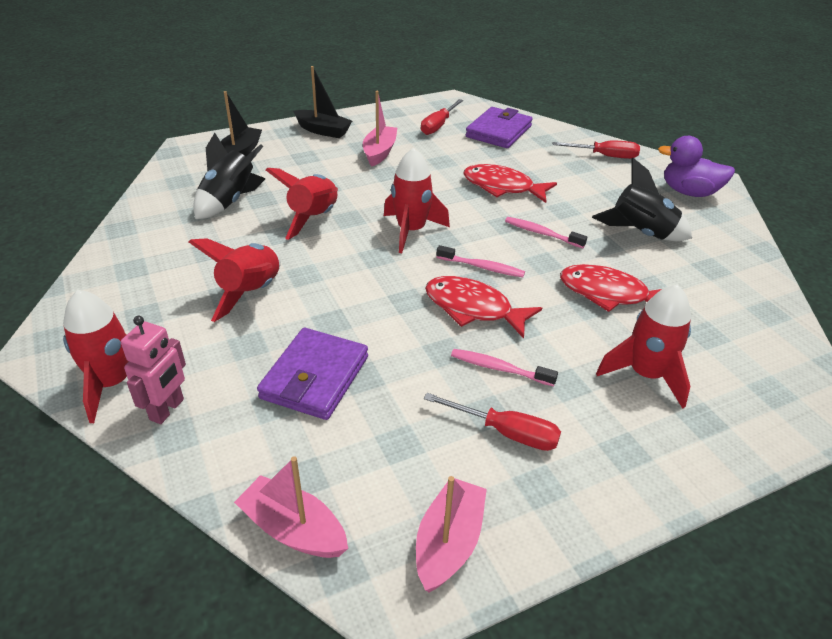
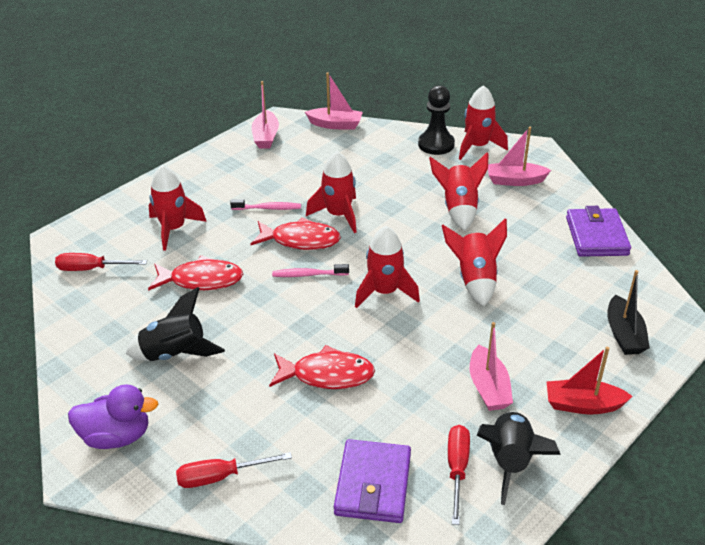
camera: 160 degrees right, 0 degrees up
(138, 309) = (515, 180): none -> pink boat
(167, 410) = (436, 144): pink robot -> black pawn
(229, 201) = (561, 274): black rocket -> black rocket (510, 461)
(315, 377) = (373, 176): purple wallet -> purple wallet (596, 236)
(323, 131) = (583, 405): black boat -> red boat
(407, 329) = (338, 215): none -> red rocket
(505, 432) = (253, 179): red screwdriver -> red screwdriver (91, 269)
(541, 233) = (269, 324): pink toothbrush -> none

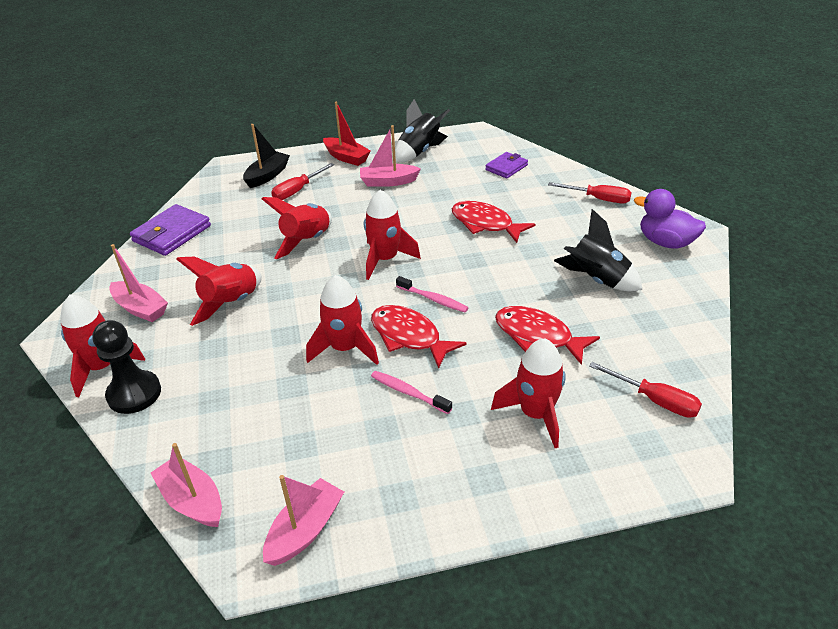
camera: 145 degrees left, 0 degrees up
(373, 484) = (506, 167): purple wallet -> purple wallet, size x0.63
(457, 469) = (452, 158): red screwdriver -> red screwdriver (298, 190)
(488, 388) = (388, 182): pink boat -> pink boat turned 120 degrees counterclockwise

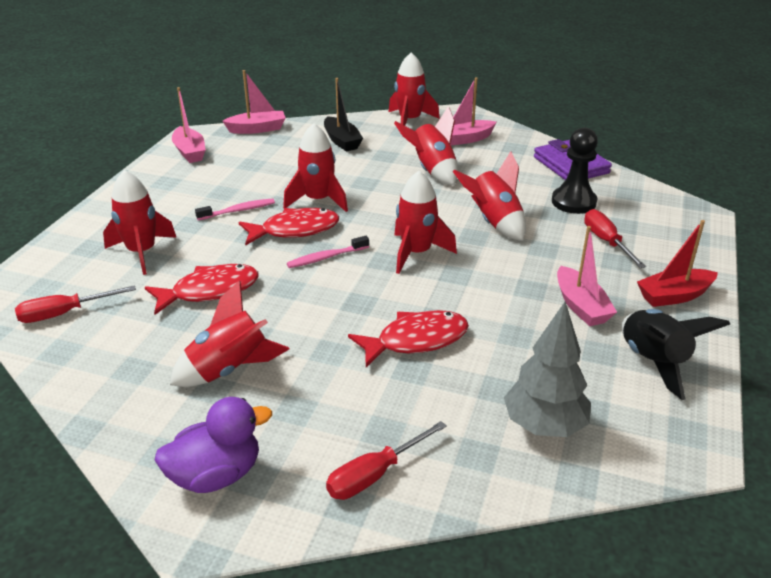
camera: 120 degrees right, 5 degrees down
(134, 394) = (369, 126): black pawn -> black pawn (573, 202)
(267, 176) = (658, 232): black boat -> black boat (342, 141)
(388, 182) = (581, 306): pink boat -> pink boat turned 135 degrees clockwise
(506, 167) = (544, 426): purple wallet -> grey tree
(596, 280) = (229, 369): black rocket -> red rocket

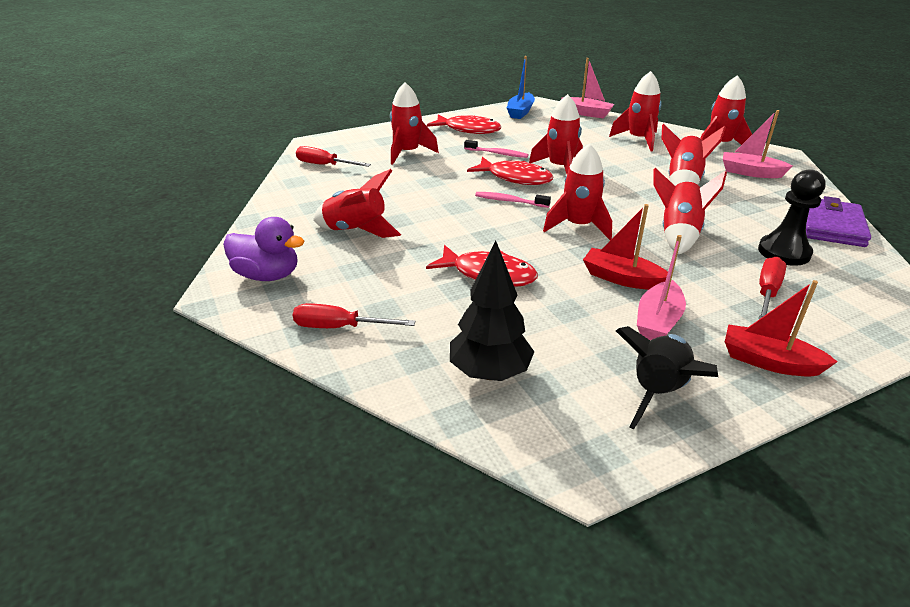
camera: 45 degrees right, 0 degrees up
(190, 152) = (520, 112): pink boat -> blue boat
(209, 291) = (411, 188): red fish -> red fish (468, 130)
(342, 141) = (638, 140): black boat -> red rocket
(511, 284) = (621, 278): none -> red boat
(544, 426) = (489, 373): grey tree -> black tree

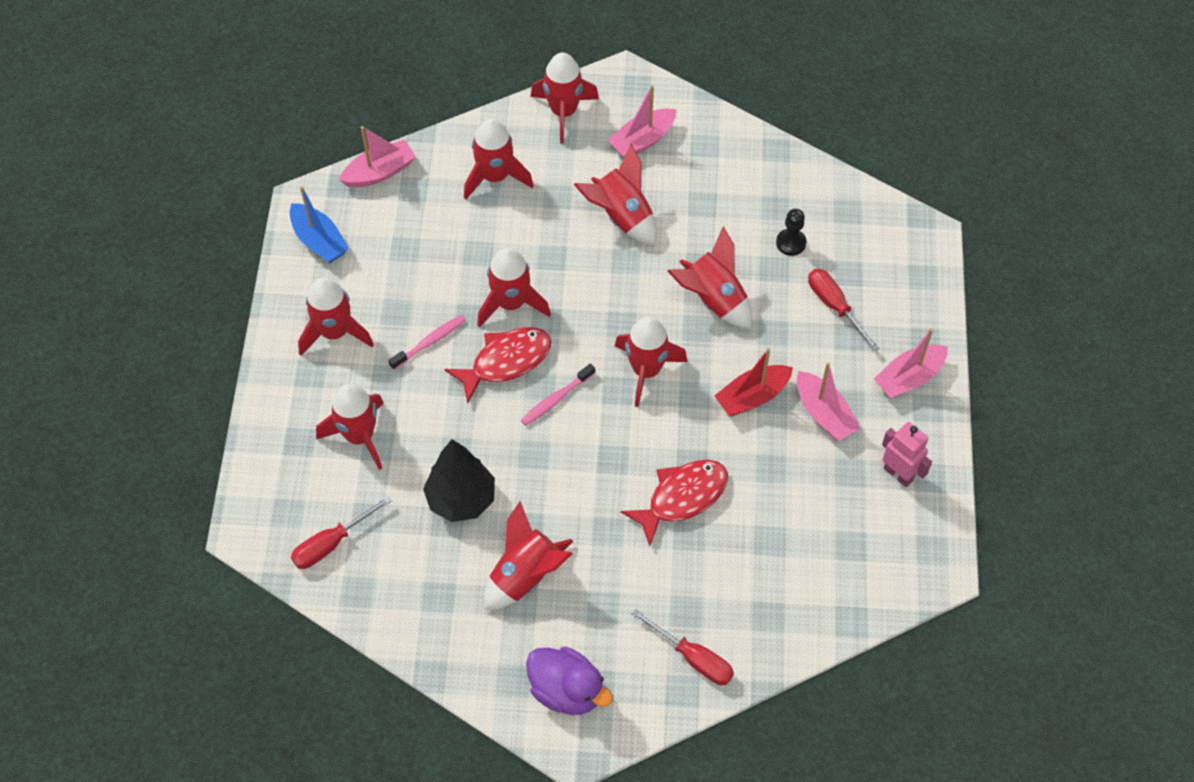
camera: 60 degrees left, 25 degrees up
(267, 275) = (567, 690): purple duck -> purple duck turned 75 degrees clockwise
(340, 327) = (693, 658): red screwdriver -> red screwdriver turned 90 degrees counterclockwise
(468, 130) = (335, 332): red fish -> red rocket
(489, 373) = (816, 573): black tree -> black tree (461, 499)
(658, 392) = (898, 474): black rocket -> pink robot
(769, 361) = (909, 378): red boat -> pink boat
(784, 252) = (791, 243): black pawn -> black pawn, size x0.60
(830, 226) = (776, 170): purple wallet -> none

